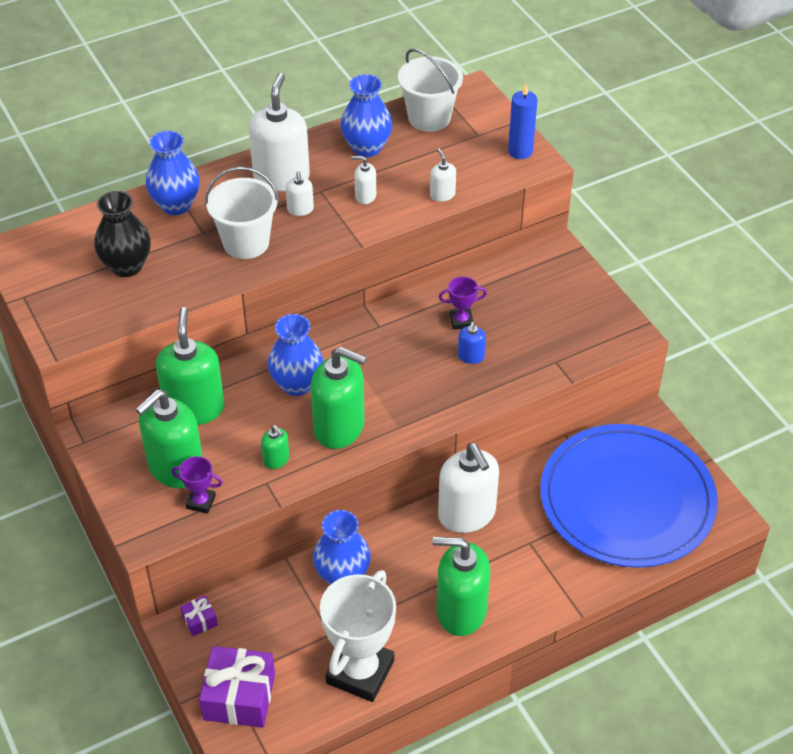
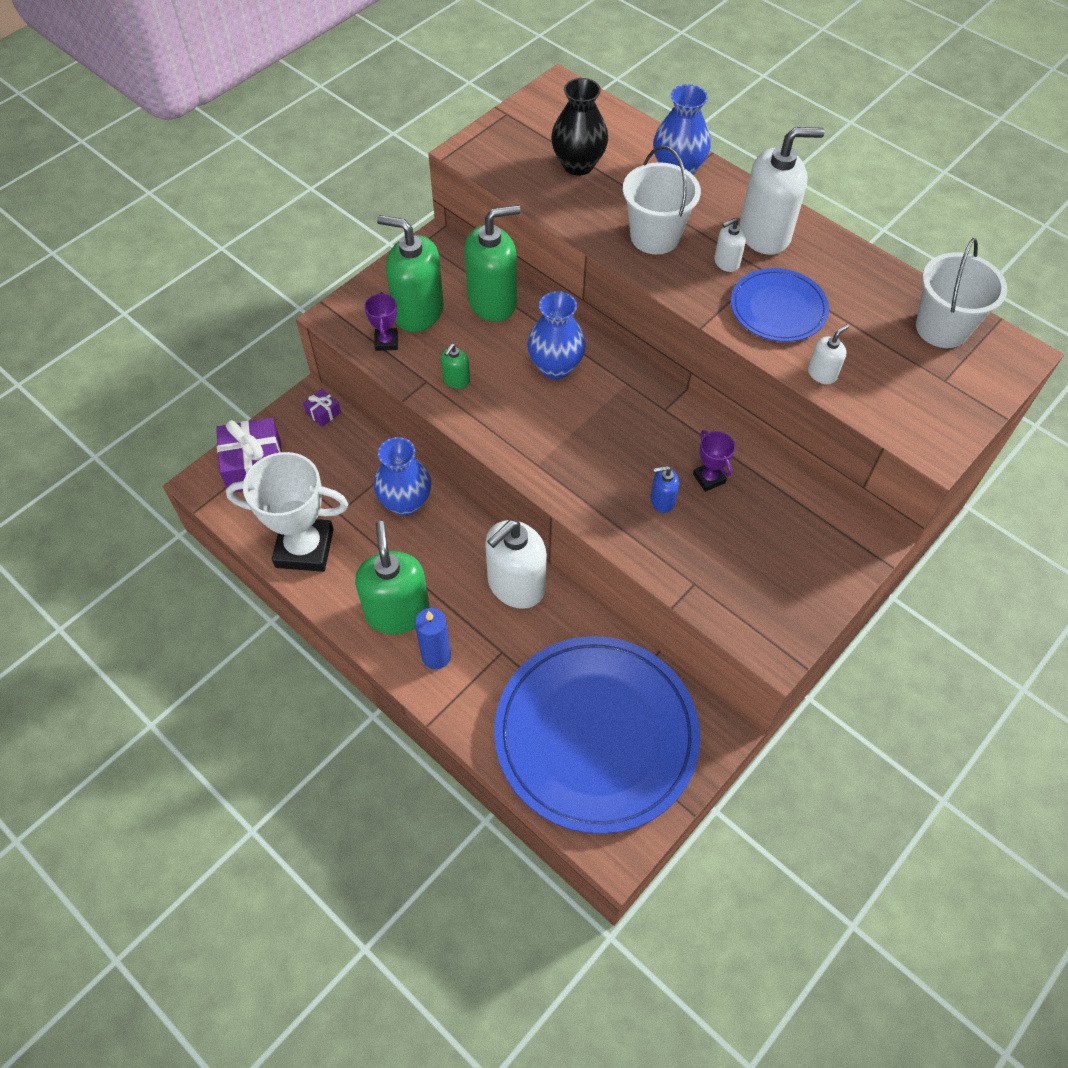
camera: 70 degrees right, 10 degrees up
(339, 427) = (515, 416): green soap dispenser -> none
(365, 196) = (778, 308): white soap dispenser -> blue plate
(366, 148) = (855, 288): blue vase -> none
(520, 151) = (943, 428): blue candle -> blue candle (436, 656)

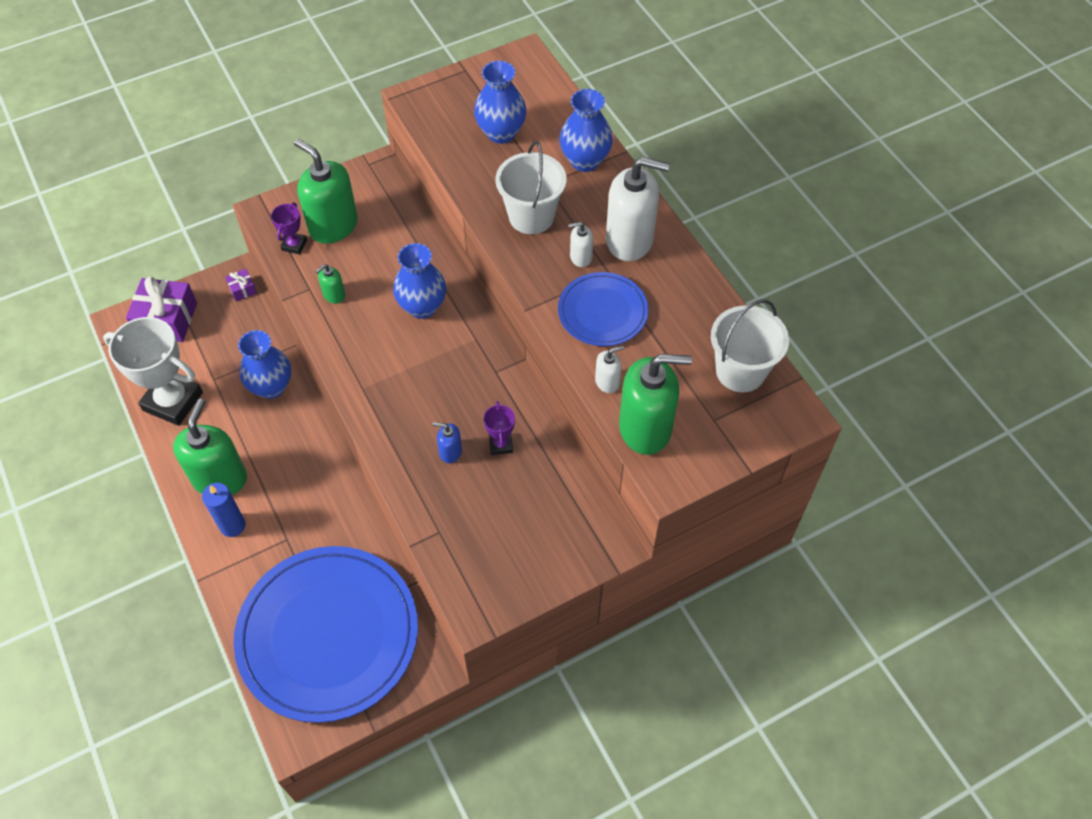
camera: 20 degrees right, 0 degrees up
(492, 301) = (399, 233): green soap dispenser -> green soap dispenser (645, 428)
(516, 585) = (326, 486): white soap dispenser -> none
(578, 165) = (501, 133): black vase -> blue vase

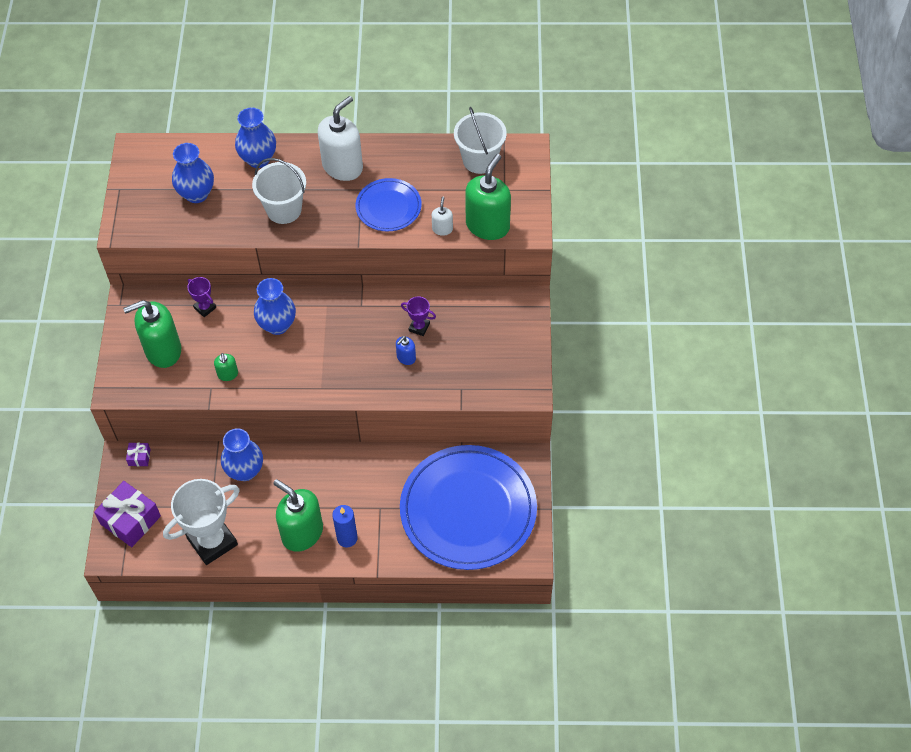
camera: 60 degrees left, 0 degrees up
(294, 245) = (162, 382): purple trophy -> purple trophy (205, 308)
(580, 257) = (337, 198): white soap dispenser -> none

